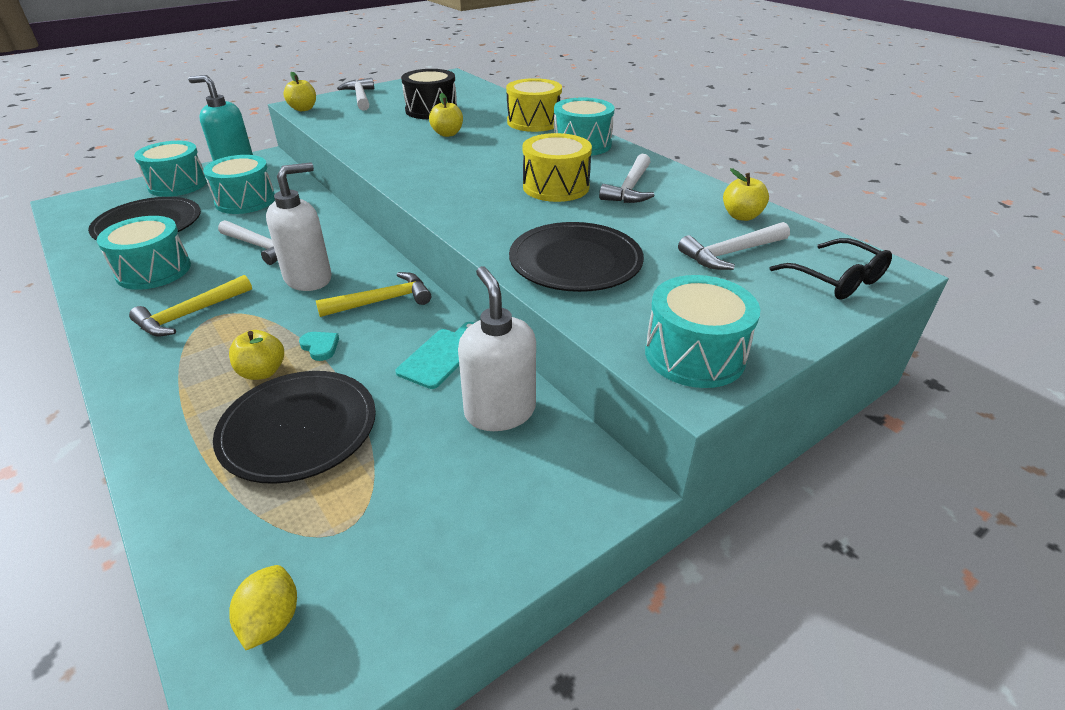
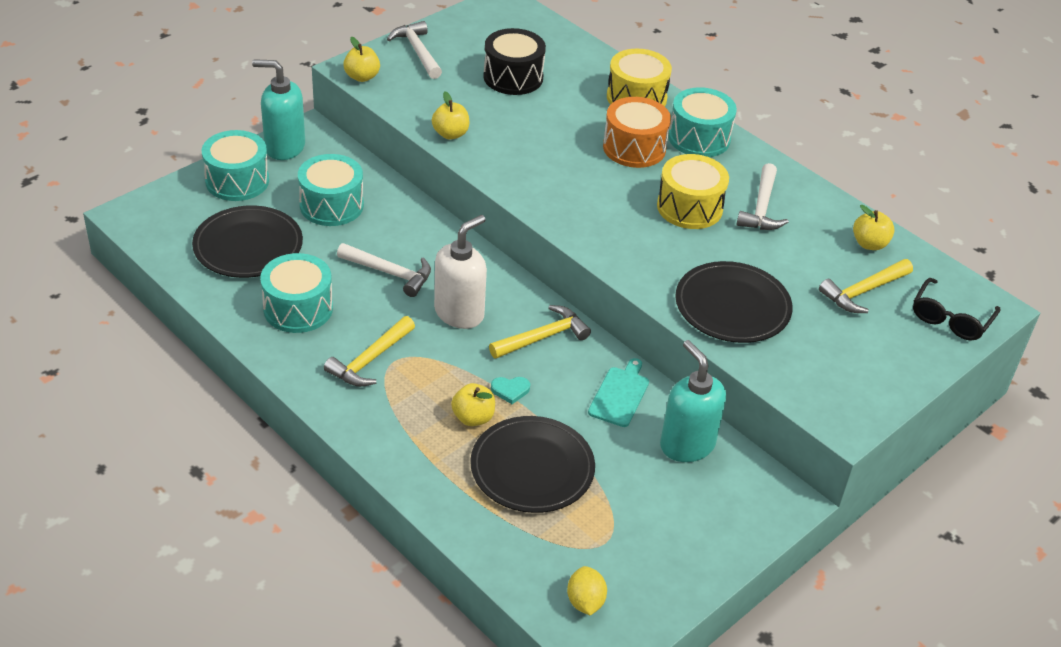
camera: 10 degrees left, 5 degrees up
(320, 347) = (510, 390): turquoise heart -> turquoise heart turned 135 degrees clockwise
(447, 134) = (549, 122): yellow apple -> yellow apple (450, 134)
(500, 411) = (687, 444): white soap dispenser -> turquoise soap dispenser
(518, 149) = (634, 148): none -> orange drum
(694, 355) = (844, 398): turquoise drum -> none
(731, 253) = (863, 291): white hammer -> yellow hammer
(836, 280) = (950, 318): black glasses -> black glasses turned 75 degrees clockwise

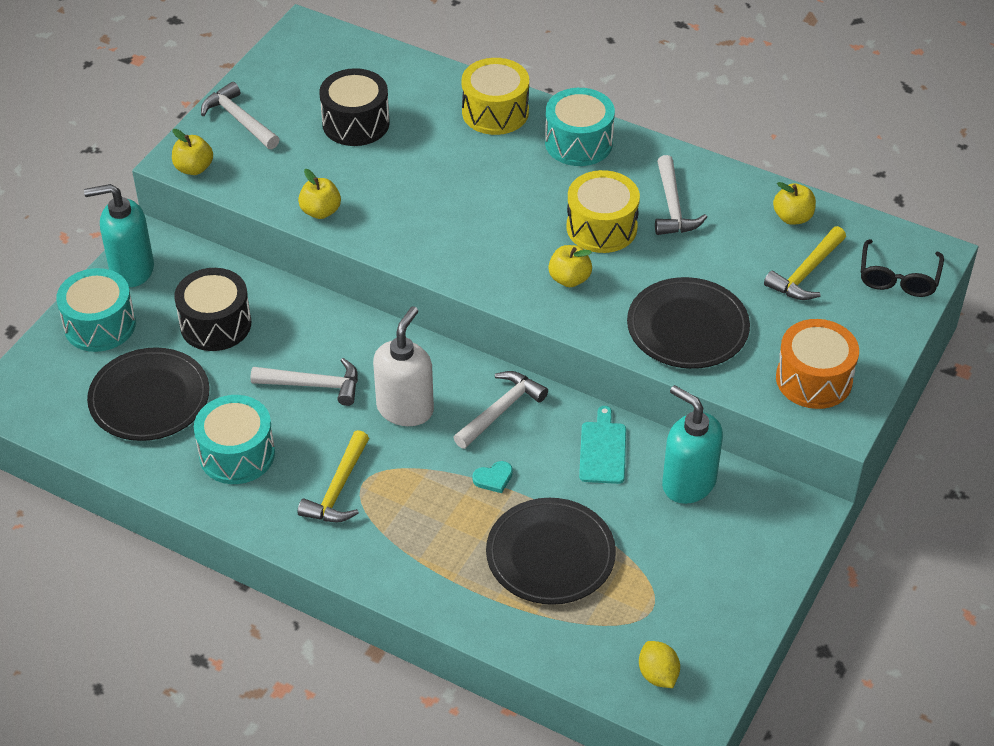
camera: 15 degrees left, 5 degrees up
(331, 205) = (215, 324): turquoise drum -> black drum
(473, 417) = (469, 519): yellow apple -> yellow apple (569, 279)
(543, 337) = (501, 410): yellow hammer -> white hammer
(634, 148) = (517, 173): orange drum -> orange drum (814, 379)

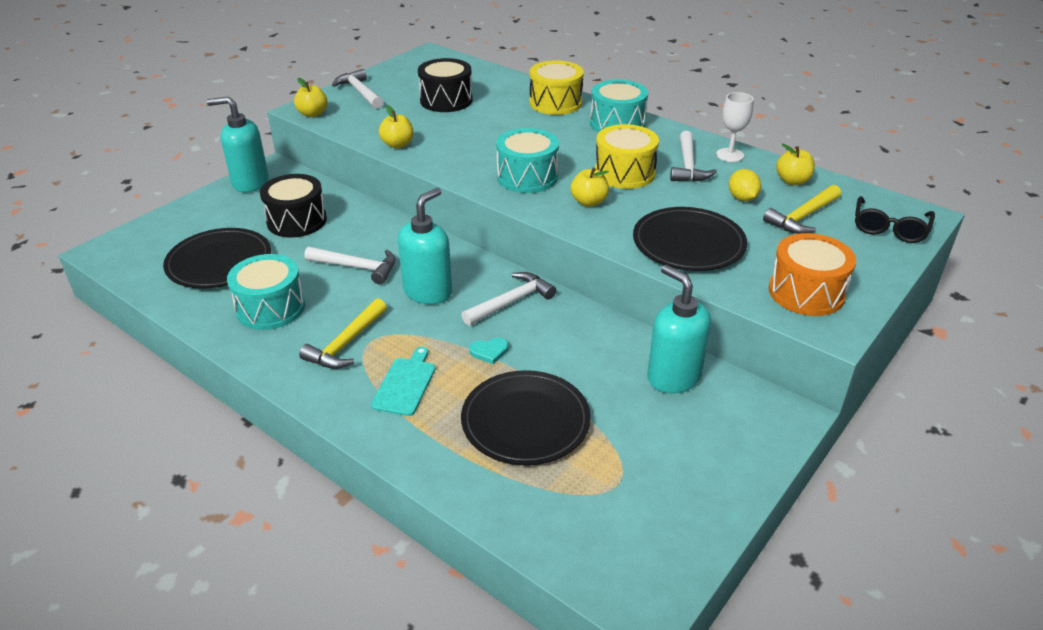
camera: 10 degrees right, 10 degrees down
(100, 325) = (207, 212): turquoise drum -> turquoise drum (527, 177)
(405, 409) = (428, 292): white soap dispenser -> turquoise soap dispenser
(602, 450) = (596, 341): turquoise cutting board -> turquoise cutting board (405, 384)
(658, 675) = (612, 551): yellow lemon -> yellow lemon (742, 198)
(719, 182) = (730, 155): none -> white goblet

